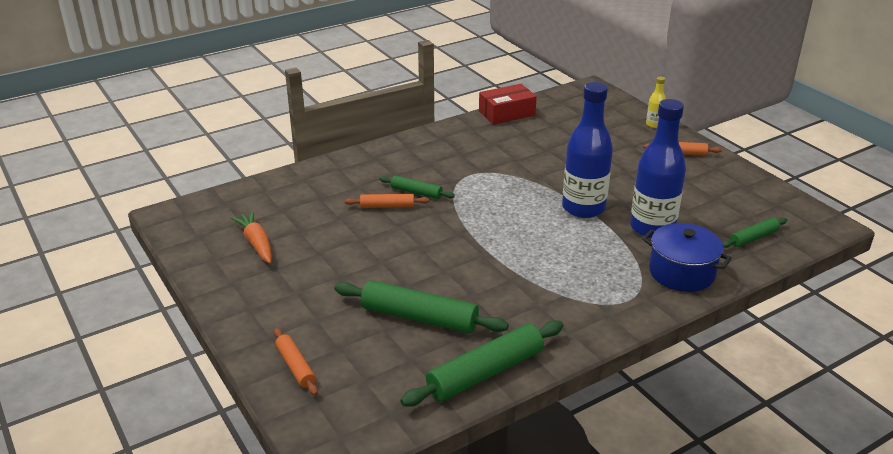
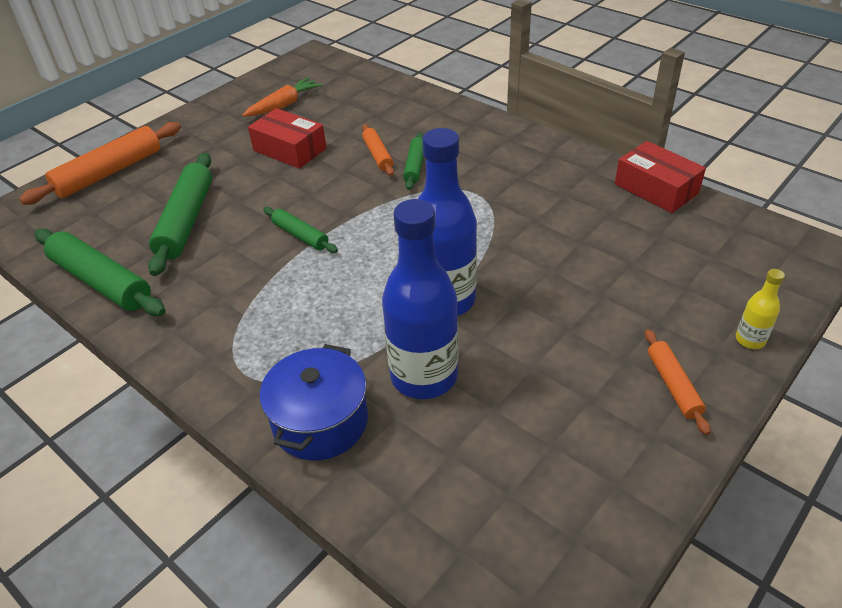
camera: 75 degrees right, 10 degrees up
(296, 366) = (109, 173): orange rolling pin -> orange rolling pin, size x1.83
(342, 249) = (289, 149): none -> red box
(753, 238) = (446, 506): green rolling pin -> green rolling pin (300, 235)

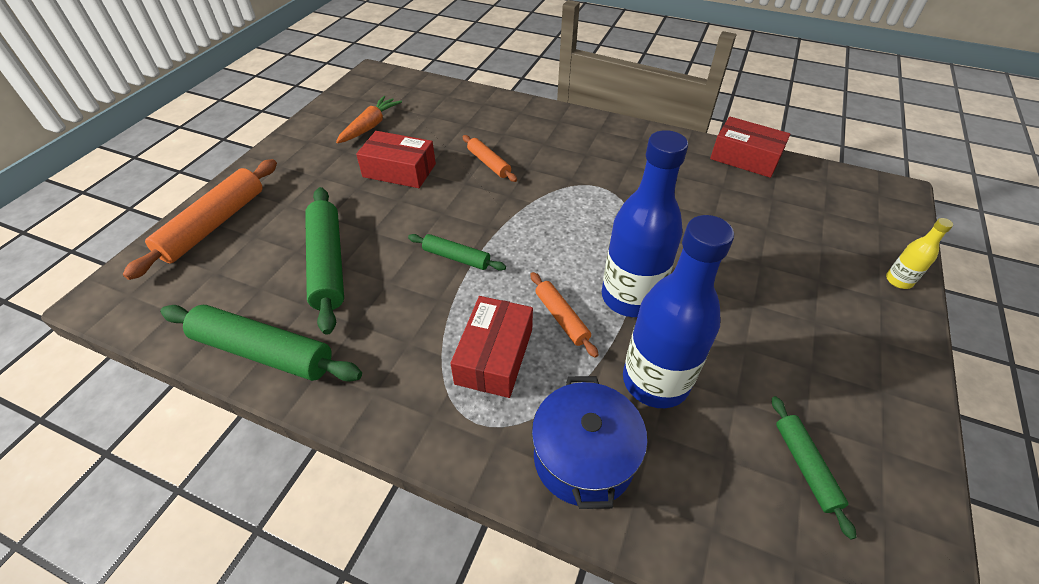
camera: 20 degrees left, 5 degrees up
(289, 324) = (494, 356): none -> red box
(415, 166) = (529, 169): green rolling pin -> green rolling pin (805, 466)
(673, 385) = (868, 337): orange rolling pin -> orange rolling pin (561, 318)

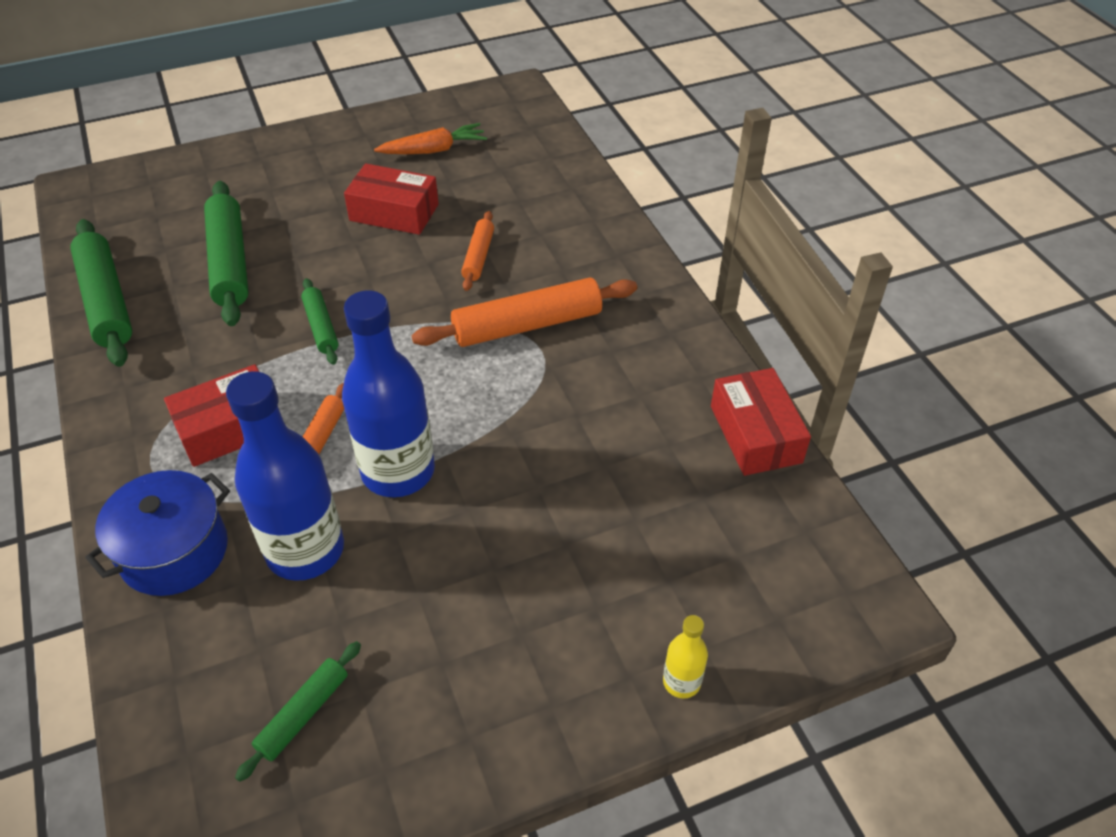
camera: 45 degrees right, 0 degrees up
(214, 224) = (204, 173): orange rolling pin -> orange rolling pin (527, 325)
(328, 263) = (230, 262): green rolling pin -> green rolling pin turned 45 degrees counterclockwise
(399, 170) = (394, 212): red box -> red box turned 45 degrees counterclockwise

